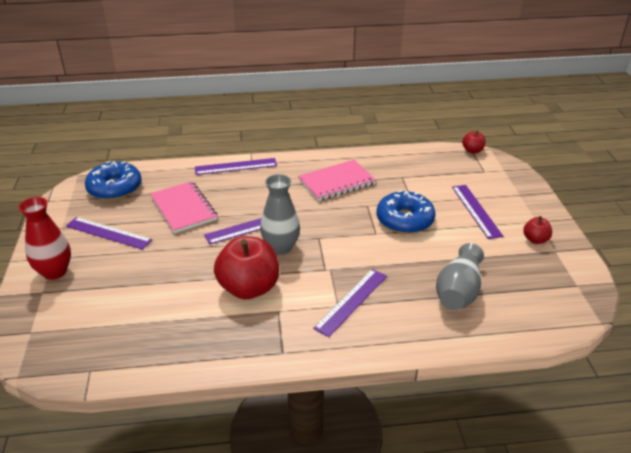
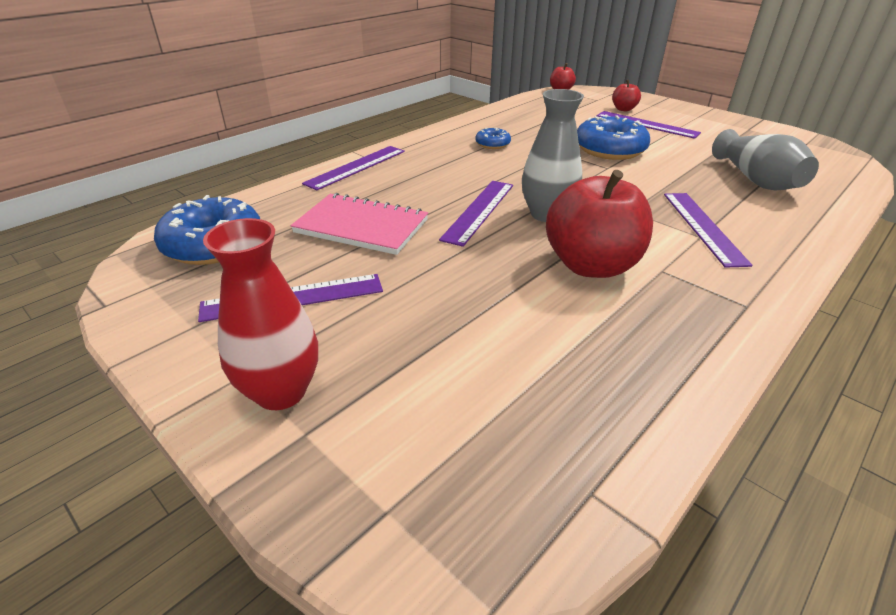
camera: 40 degrees left, 0 degrees up
(336, 182) = (492, 144): pink notebook -> blue donut
(535, 240) = (723, 127): red apple -> red apple (623, 109)

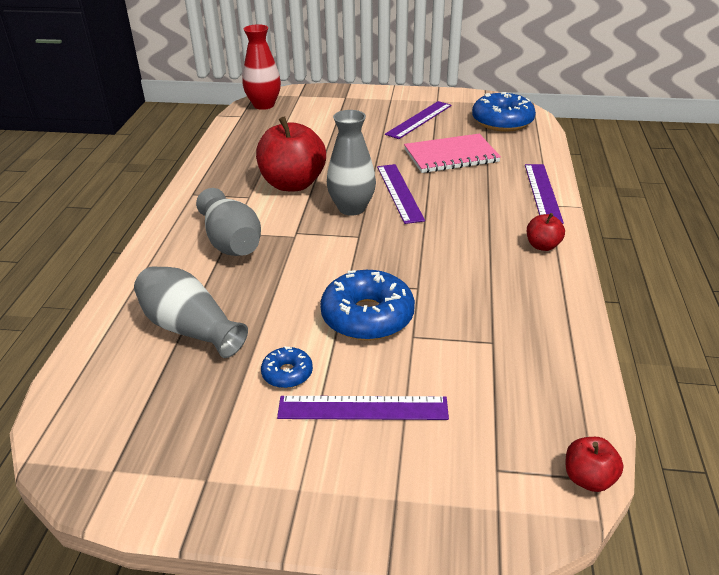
camera: 145 degrees right, 0 degrees up
(281, 391) = (369, 100): red vase -> red vase (264, 105)
(492, 144) = (488, 269): blue donut -> blue donut (287, 373)
(623, 109) = (427, 449): red apple -> red apple (542, 246)
(703, 227) = (231, 242): purple ruler -> grey vase

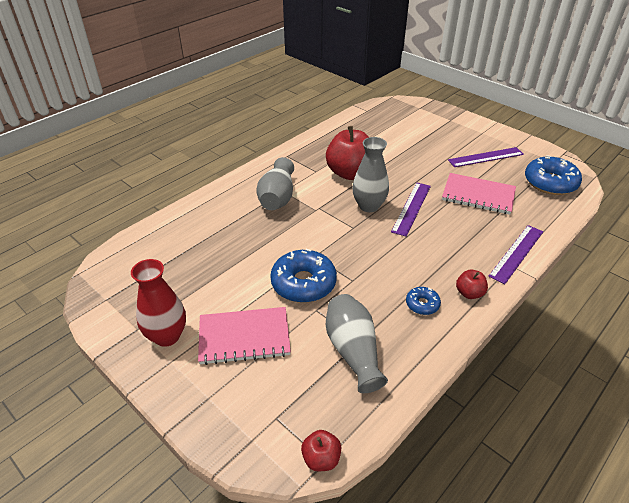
camera: 35 degrees right, 5 degrees up
(190, 328) = (207, 241): grey vase -> grey vase (353, 351)
(264, 105) = (389, 107): red vase -> red vase (167, 336)
(287, 373) = (227, 294): blue donut -> blue donut (422, 304)
(363, 408) = (244, 337): purple ruler -> pink notebook

